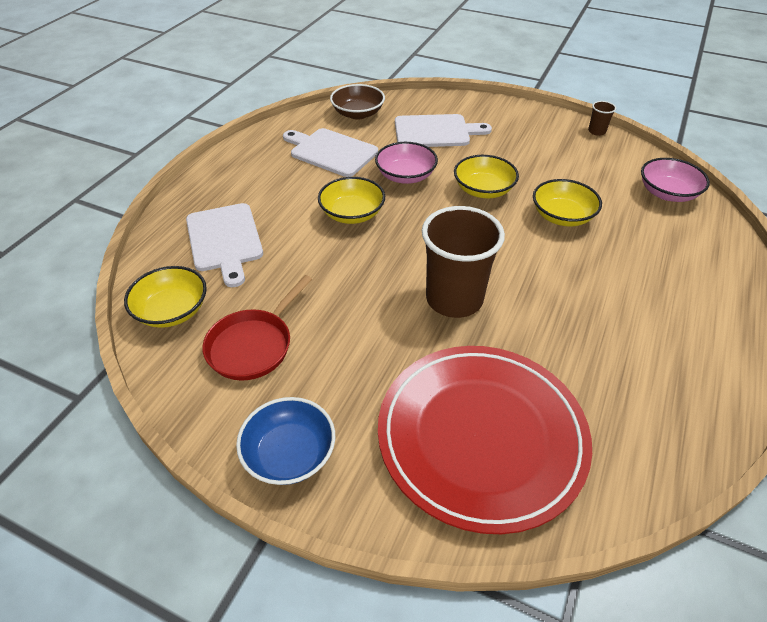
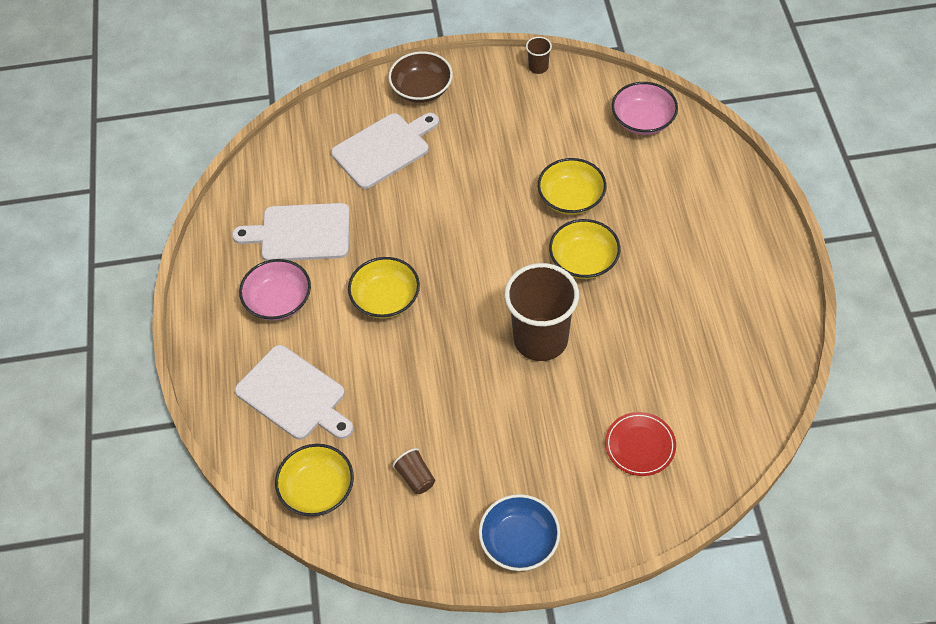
camera: 30 degrees left, 10 degrees up
(253, 345) = (416, 477): red pan -> brown cup
(358, 113) = (284, 164): brown bowl -> brown bowl (421, 89)
(405, 176) = (399, 225): pink bowl -> pink bowl (278, 301)
(481, 437) = (640, 445): red plate -> red plate, size x0.41
(483, 190) = (483, 203): yellow bowl -> yellow bowl (583, 260)

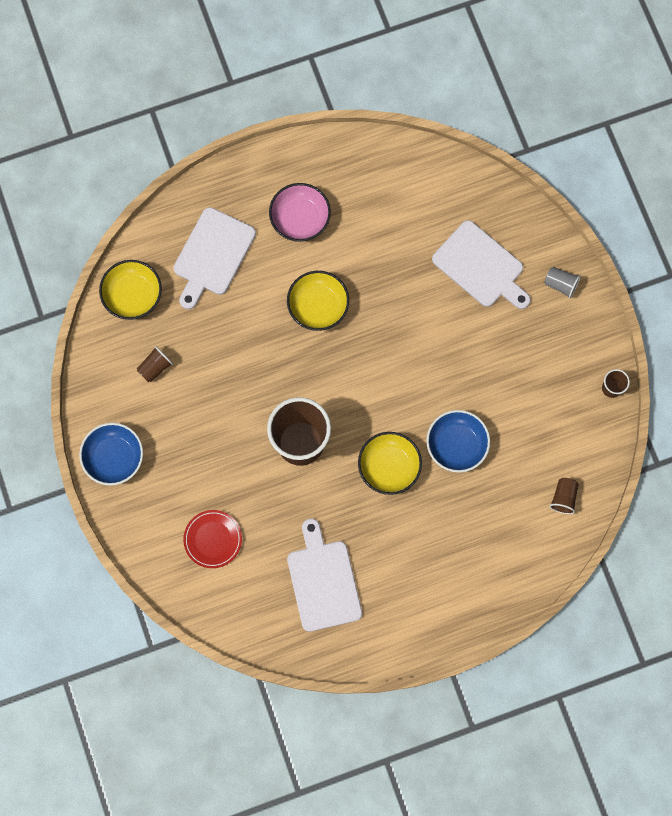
camera: 75 degrees right, 20 degrees up
(301, 233) = (373, 218): white cutting board -> white cutting board (323, 581)
(421, 89) = (560, 284): brown bowl -> grey cup
(571, 198) = (456, 444): yellow bowl -> blue bowl
(643, 120) = (563, 497): pink bowl -> brown cup

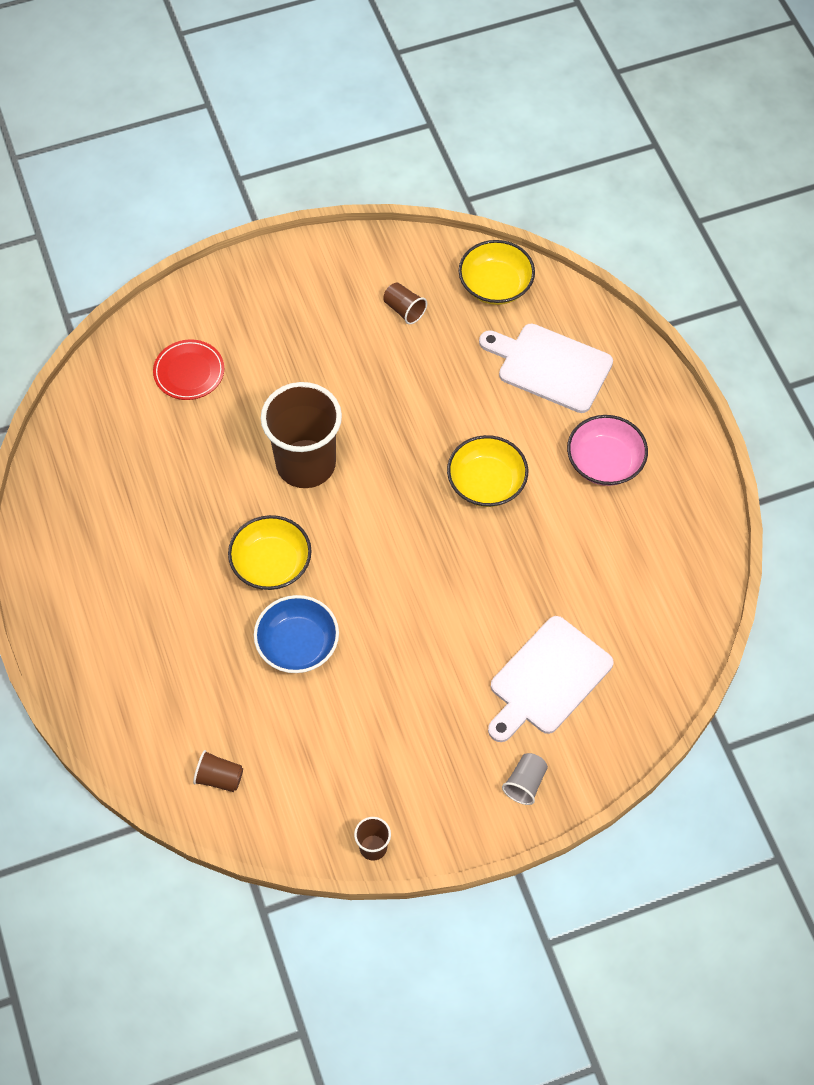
camera: 90 degrees right, 15 degrees down
(114, 457) = (294, 271): blue bowl -> none
(323, 581) = (128, 489): white cutting board -> none

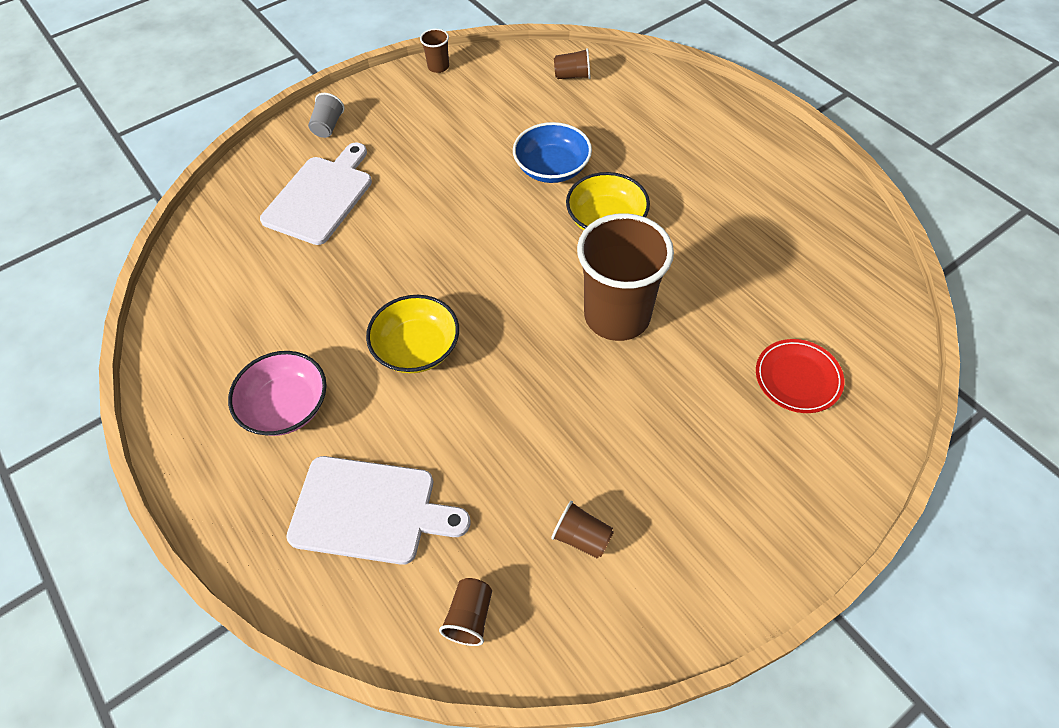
camera: 165 degrees right, 5 degrees down
(495, 285) = (470, 616): yellow bowl -> brown cup

